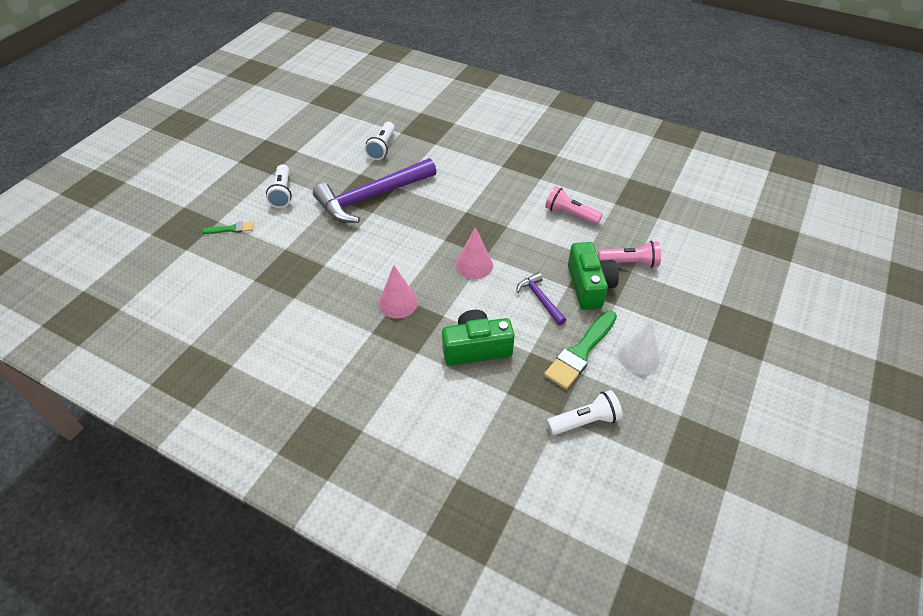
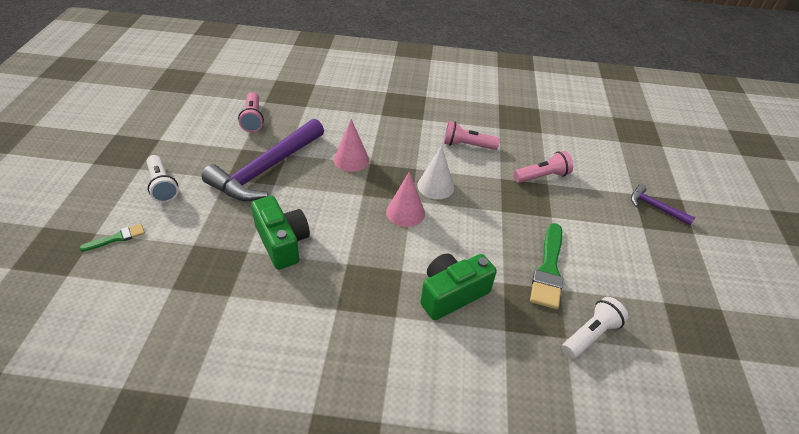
camera: 25 degrees left, 5 degrees down
(382, 147) = (253, 119): white flashlight -> pink flashlight
(398, 303) = (348, 270): pink cone -> pink cone (351, 159)
(540, 299) = (484, 229): purple hammer -> purple hammer (655, 207)
(589, 286) = (520, 206): green camera -> green camera (282, 242)
(638, 356) = (598, 259): white cone -> white cone (435, 186)

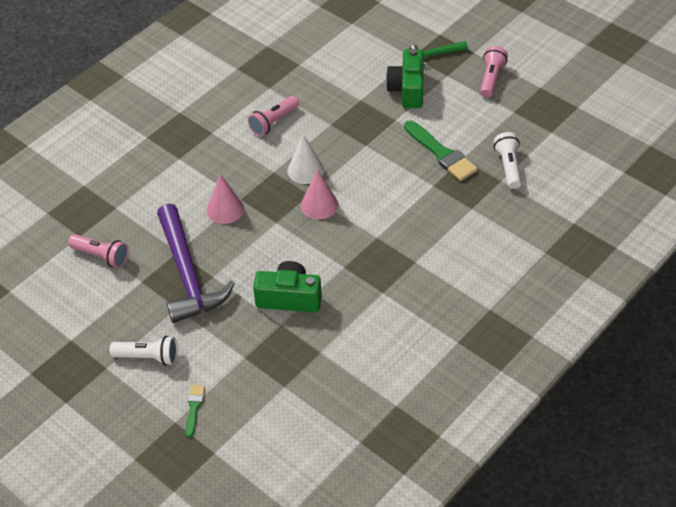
camera: 50 degrees left, 5 degrees up
(452, 294) = (421, 220): green camera -> green camera (407, 90)
(542, 176) = (350, 98): pink flashlight -> pink flashlight (491, 78)
(655, 207) = (435, 54): purple hammer -> green hammer

